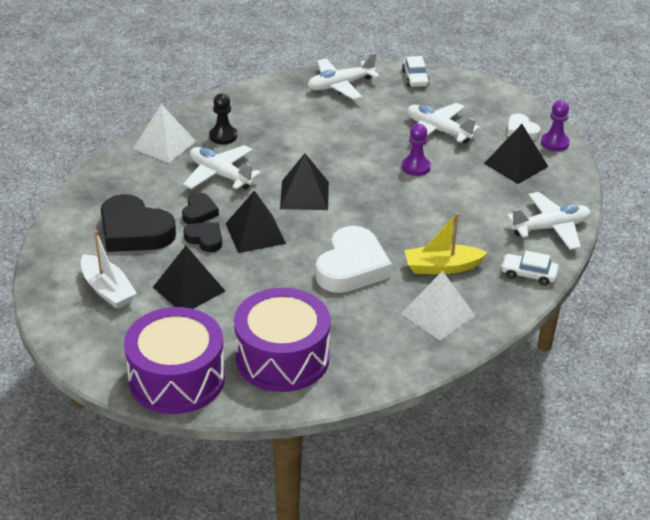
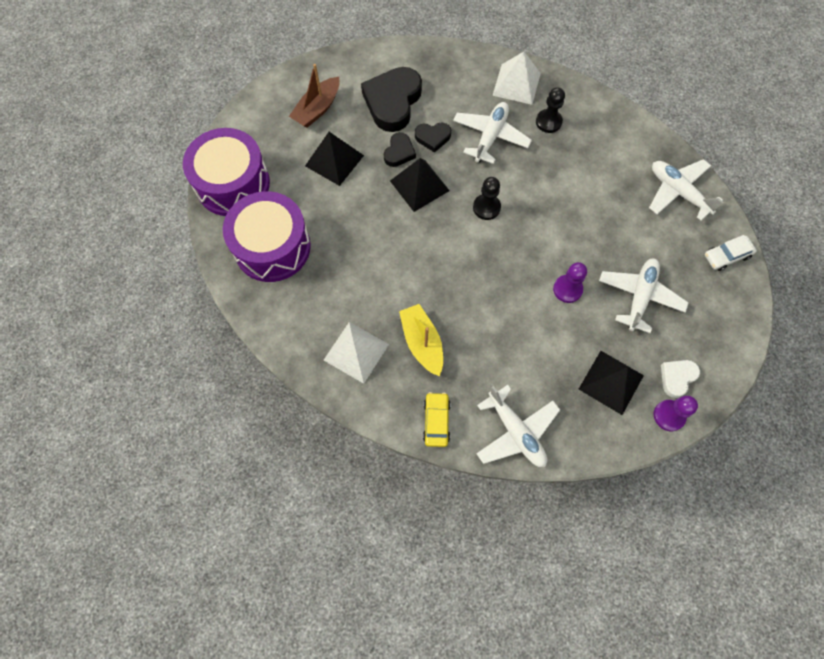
camera: 75 degrees right, 30 degrees up
(107, 290) = (317, 109): white boat -> brown boat
(304, 195) = (486, 207): black pyramid -> black pawn
(352, 267) = (399, 269): white heart -> none
(528, 274) = (436, 421): white car -> yellow car

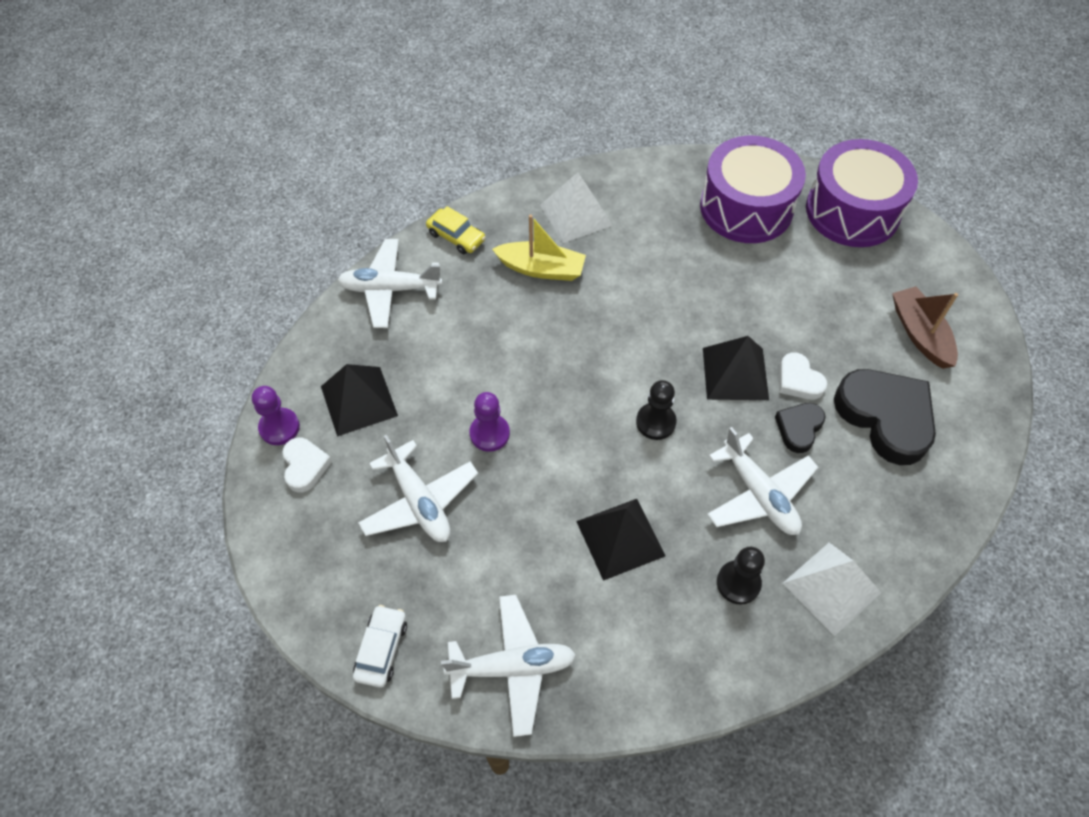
camera: 125 degrees right, 10 degrees down
(334, 160) = (828, 312): black pyramid -> black pyramid (620, 538)
(399, 152) = (798, 380): black heart -> white heart

